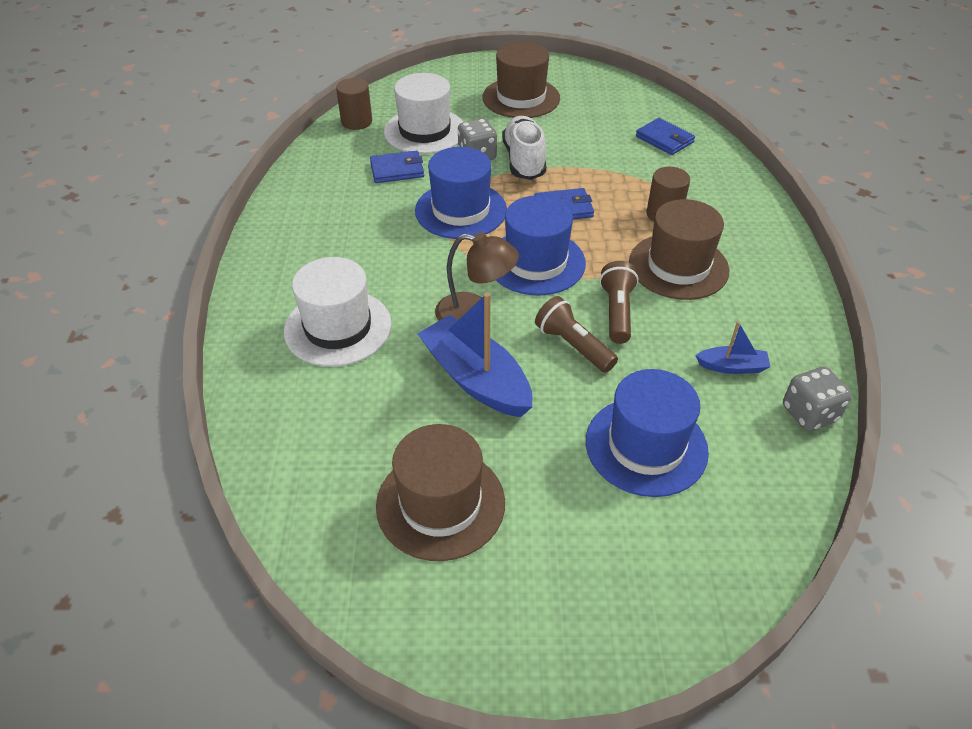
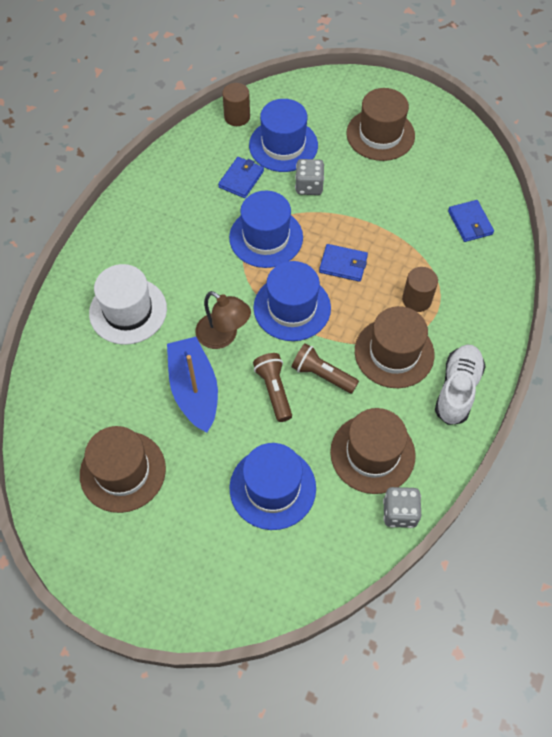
camera: 25 degrees right, 15 degrees up
(397, 170) = (241, 179): blue wallet -> blue wallet turned 75 degrees counterclockwise
(425, 131) = (283, 145): white hat -> blue hat
(524, 161) = (342, 205): white shoe -> white shoe (457, 390)
(617, 312) = (322, 375): brown flashlight -> brown flashlight turned 90 degrees counterclockwise
(732, 366) = (372, 453): blue boat -> brown hat

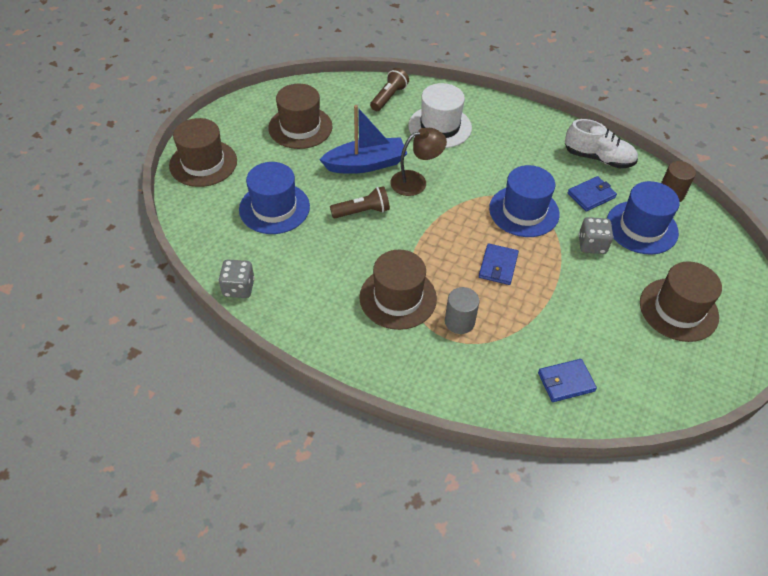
camera: 90 degrees right, 10 degrees down
(223, 336) = (416, 181): brown lamp -> brown lamp turned 150 degrees counterclockwise
(241, 179) = (591, 195): blue wallet -> blue wallet turned 60 degrees counterclockwise
(292, 307) = (446, 226): blue hat -> none
(322, 375) = (376, 244): brown flashlight -> brown flashlight (389, 97)
(372, 453) = (296, 273): brown hat -> brown hat (203, 163)
(416, 299) = (459, 322): brown cylinder -> grey cylinder
(457, 390) = (355, 344): white shoe -> white shoe (598, 158)

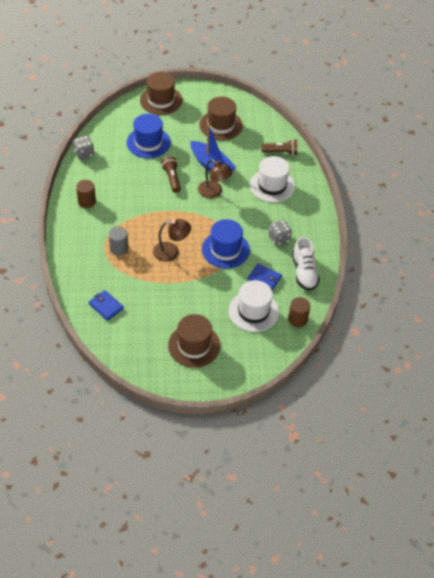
camera: 60 degrees right, 0 degrees up
(340, 323) = (87, 201): none -> brown cylinder
(362, 211) = (172, 179): brown flashlight -> brown flashlight turned 150 degrees counterclockwise
(398, 298) = (119, 217): brown hat -> none
(498, 266) = (171, 252): blue wallet -> brown lamp
(592, 245) = (219, 290): grey dice -> grey dice (279, 239)
(641, 227) = (253, 311): blue hat -> white hat

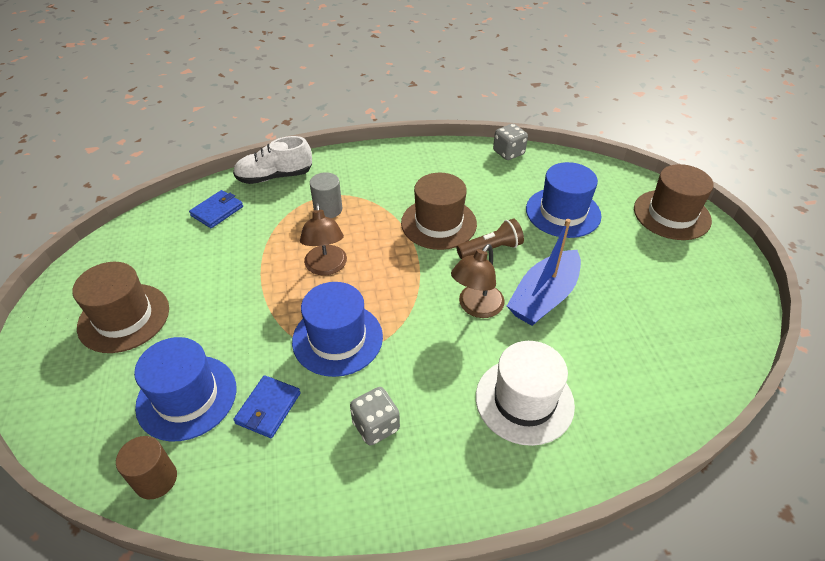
camera: 85 degrees right, 5 degrees down
(87, 201) = (415, 167): brown cylinder -> none
(221, 125) = (657, 299): brown hat -> brown hat (438, 223)
(253, 311) = (187, 397): white hat -> blue hat
(281, 152) = (631, 409): brown flashlight -> none
(304, 272) = (284, 484): white shoe -> white shoe (274, 176)

